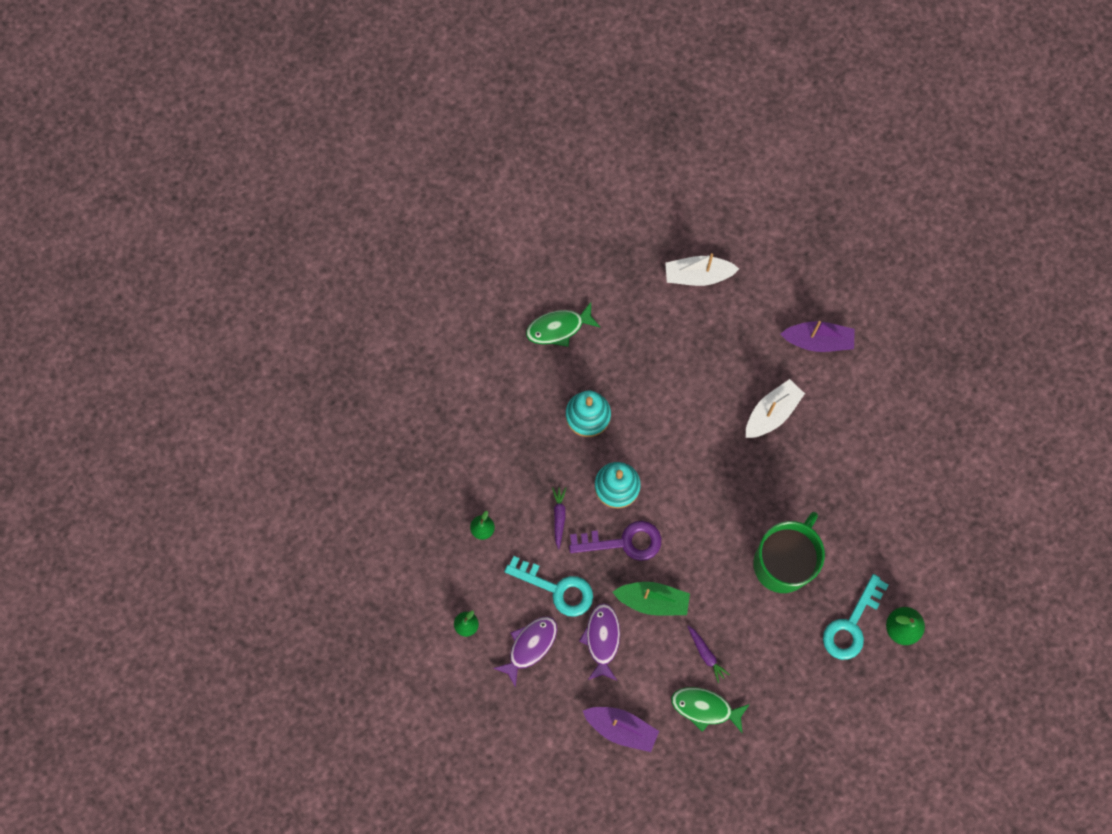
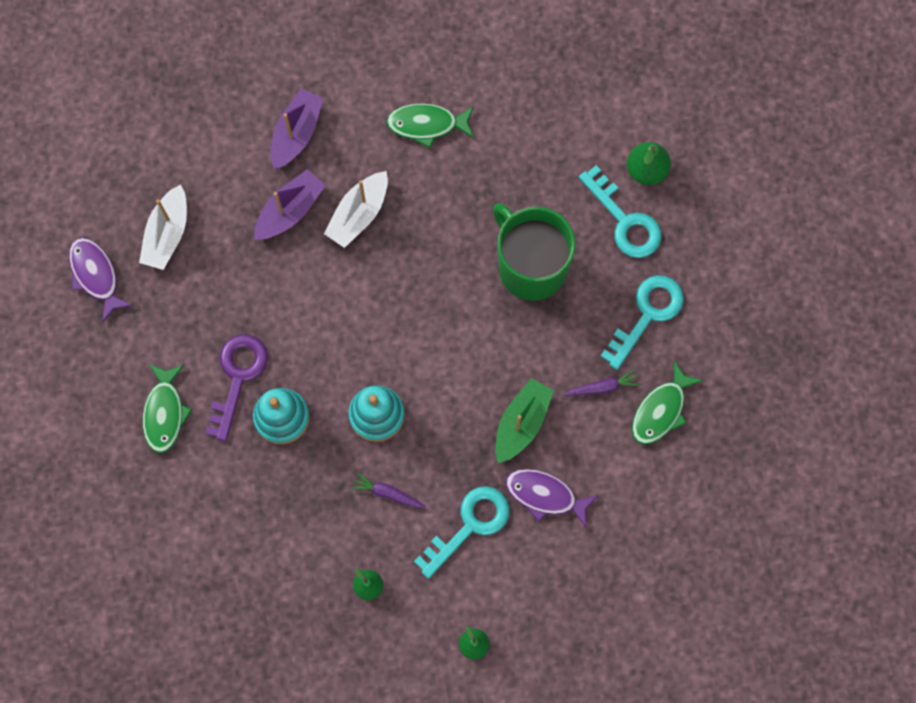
camera: 70 degrees left, 0 degrees up
(530, 646) = (524, 580): purple fish -> purple fish (96, 276)
(621, 728) = (652, 511): purple boat -> purple boat (290, 211)
(623, 542) = (443, 431): purple key -> purple key (237, 378)
(772, 413) = (359, 214): white boat -> white boat turned 120 degrees counterclockwise
(779, 669) = (647, 315): none -> turquoise key
(867, 438) = (427, 125): none -> green fish

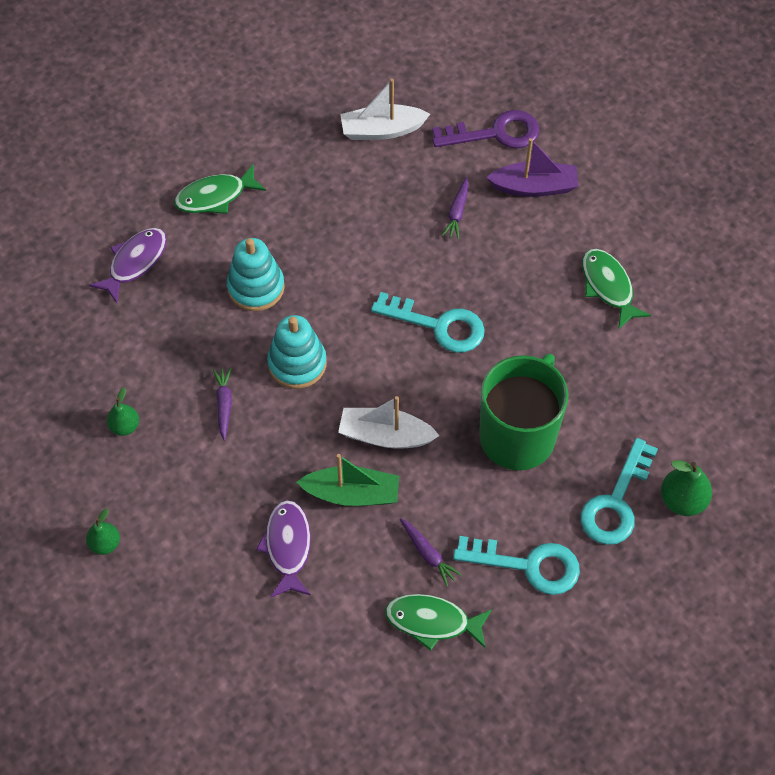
camera: 65 degrees right, 15 degrees down
(96, 276) = (315, 95): purple fish -> purple fish (135, 262)
(237, 378) = (276, 237): purple key -> purple key (495, 133)
(290, 211) = (457, 212): purple boat -> purple carrot
(359, 214) = (486, 268): white boat -> white boat (385, 435)
(469, 525) = (224, 489): turquoise key -> turquoise key (438, 325)

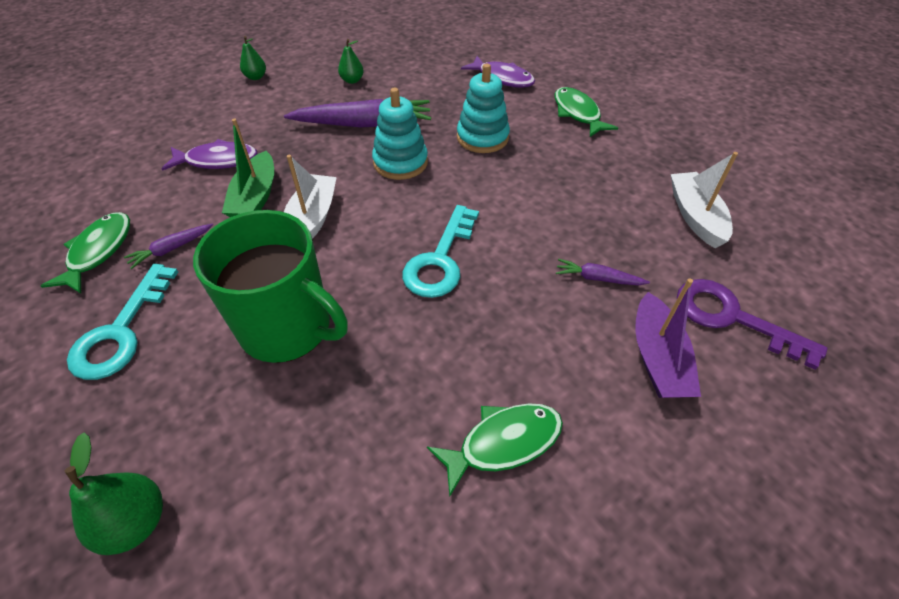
camera: 90 degrees right, 10 degrees down
(224, 405) = (363, 124): purple carrot -> purple carrot, size x2.06
(495, 133) = (732, 318): purple key -> purple key turned 135 degrees clockwise
(616, 502) = (165, 431): turquoise key -> none

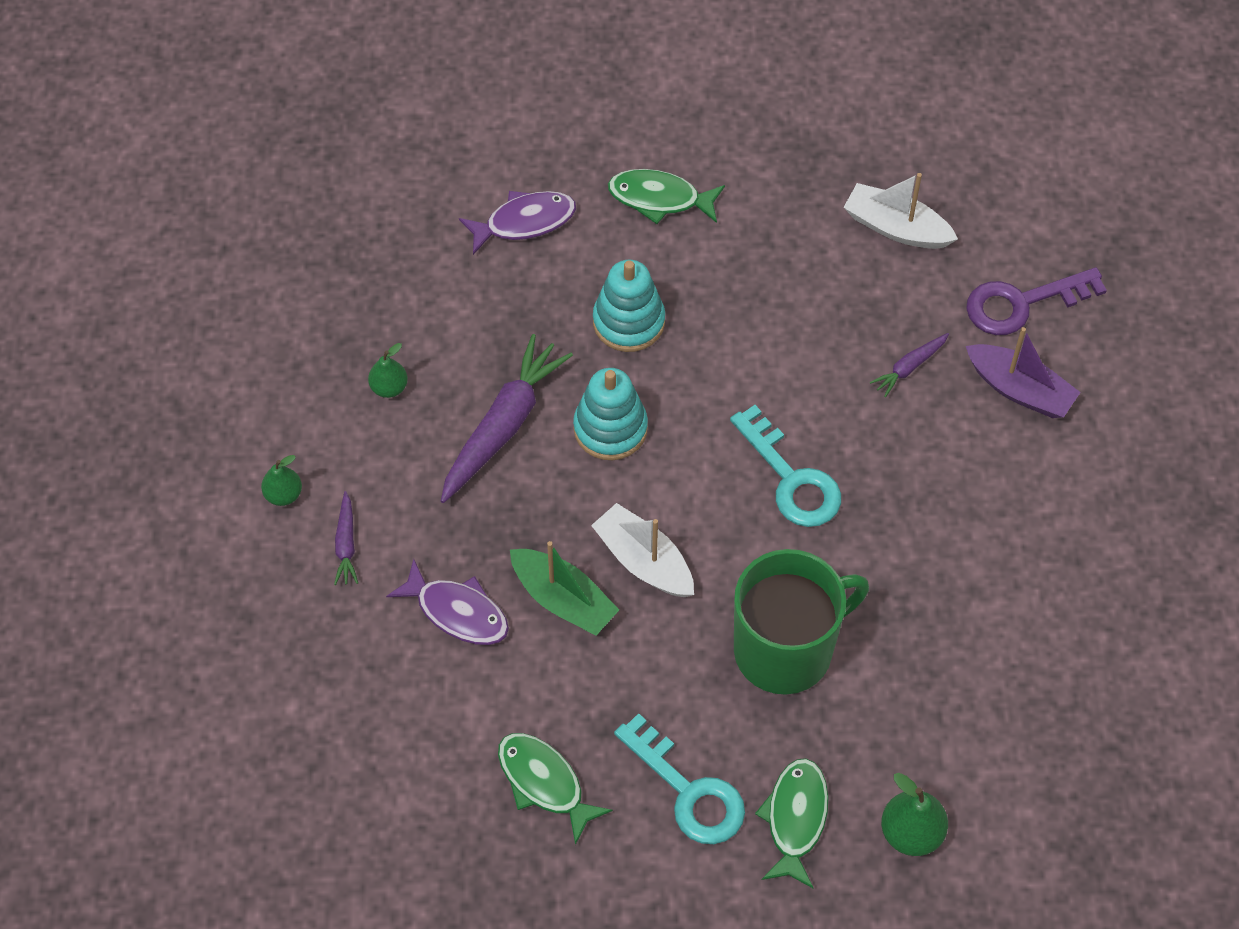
camera: 55 degrees left, 10 degrees up
(171, 249) = (593, 711): purple carrot -> purple carrot (346, 544)
(217, 161) = (457, 612): purple fish -> purple fish turned 90 degrees clockwise
(503, 443) = (1015, 550): green fish -> green fish (795, 819)

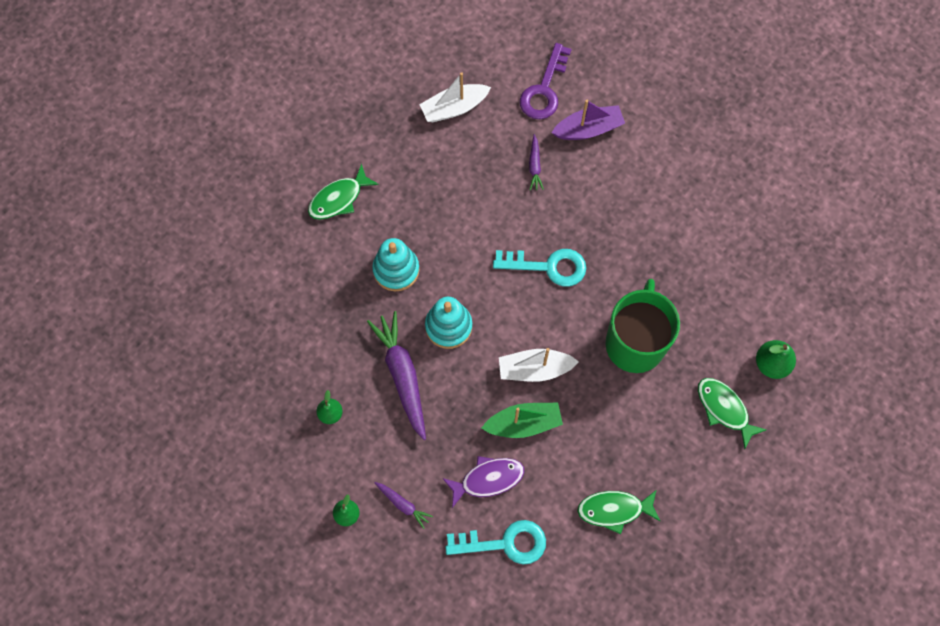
camera: 50 degrees left, 10 degrees up
(524, 222) = (293, 272): purple fish -> none
(688, 791) = (672, 446): turquoise key -> turquoise key (505, 543)

